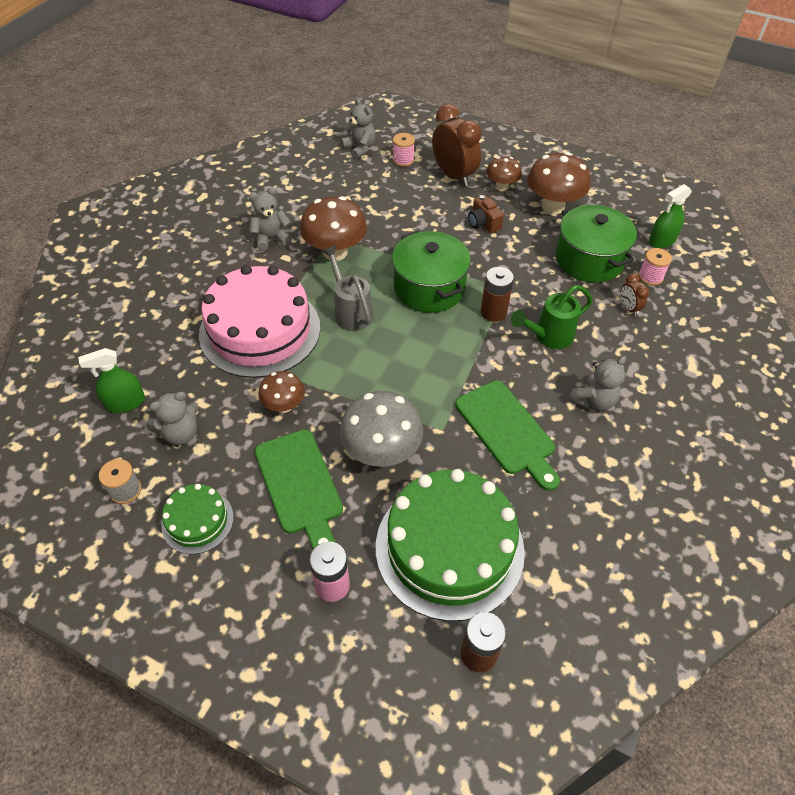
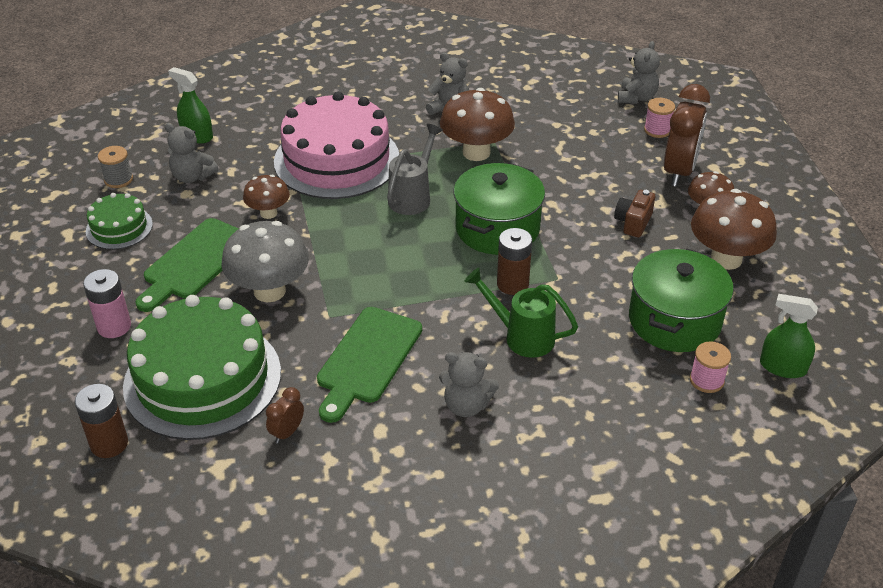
camera: 55 degrees right, 10 degrees down
(628, 308) = (633, 381): brown clock -> brown clock (287, 432)

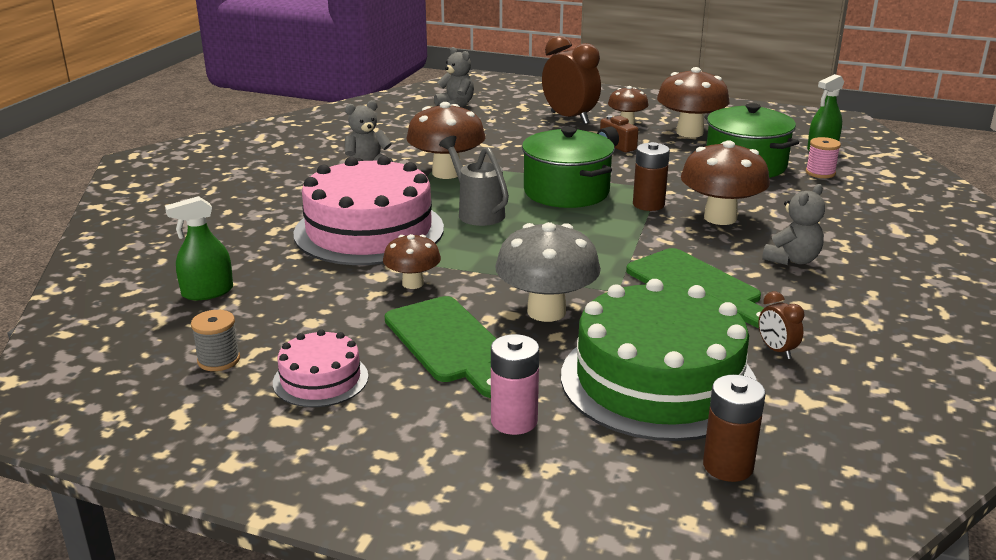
camera: 60 degrees left, 15 degrees down
(119, 227) = (320, 379): green cake -> pink cake
(192, 176) = (284, 311): grey teddy bear -> none
(522, 336) = (720, 218): green watering can -> brown mushroom
(657, 130) = (508, 110): pink spool -> none

